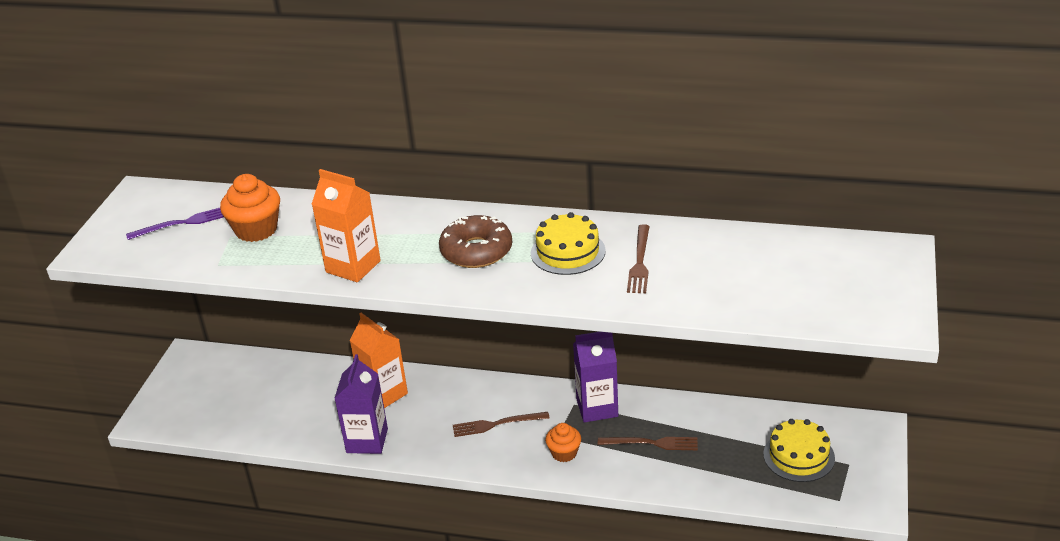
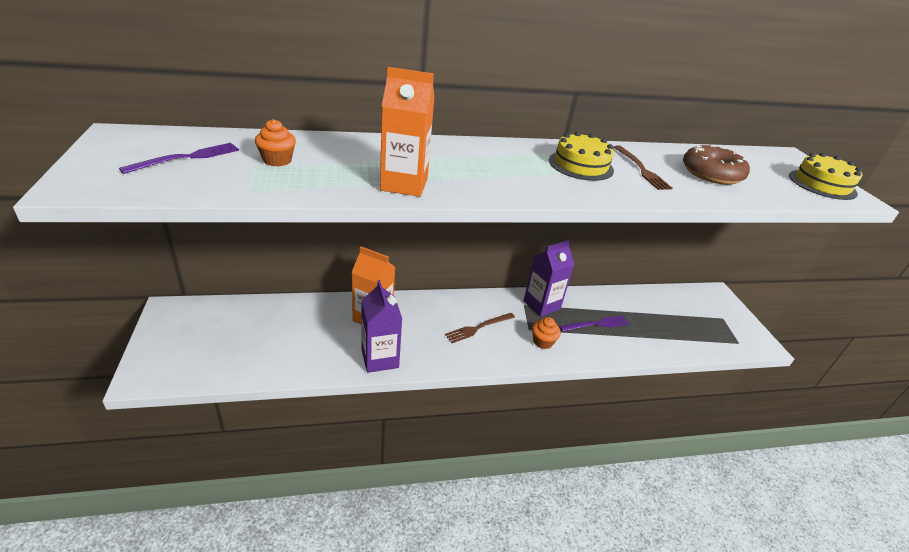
camera: 30 degrees left, 0 degrees up
(256, 230) = (277, 160): orange cupcake -> orange cupcake, size x0.63
(476, 251) = (506, 168): brown donut -> brown donut (711, 173)
(651, 443) = (596, 324): brown fork -> purple fork
(798, 456) = (691, 318): yellow cake -> yellow cake (822, 184)

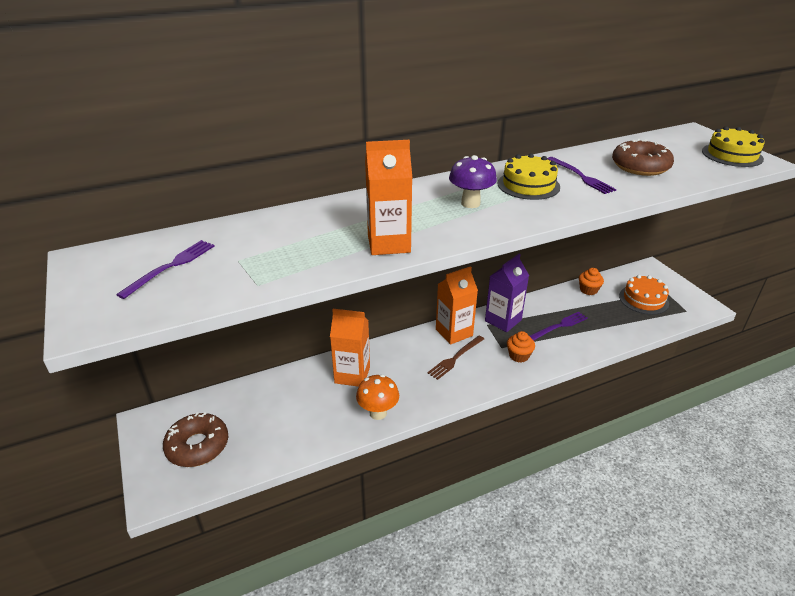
camera: 10 degrees left, 0 degrees up
(202, 343) = (198, 446): none -> brown donut
(277, 160) = (258, 248): orange cupcake -> orange cupcake (588, 290)
(380, 359) = (378, 413): purple carton -> orange mushroom
(488, 304) = (454, 332): none -> orange carton
(510, 168) = (470, 203): none -> purple mushroom
(641, 169) = (581, 176): brown fork -> purple fork
(696, 321) = (643, 299): none -> orange cake

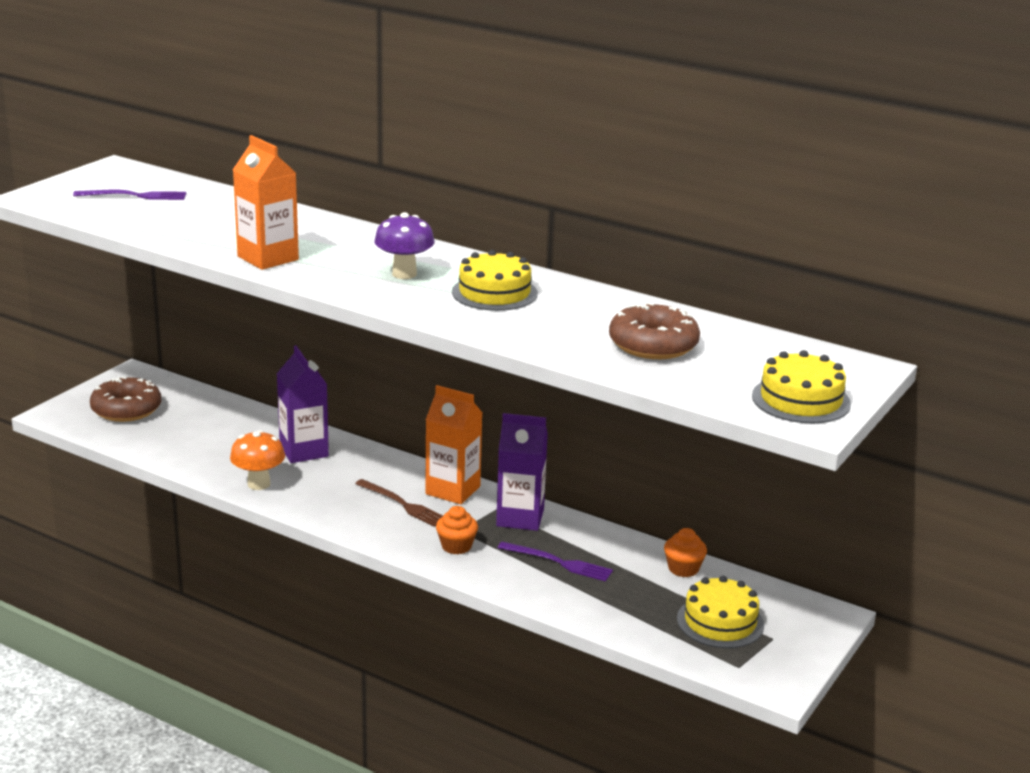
camera: 55 degrees right, 10 degrees down
(352, 375) = (304, 451): orange carton -> purple carton
(455, 358) = (402, 504): brown fork -> brown fork turned 150 degrees counterclockwise
(581, 176) = (564, 315): purple fork -> none
(643, 299) = (720, 622): orange cake -> yellow cake

